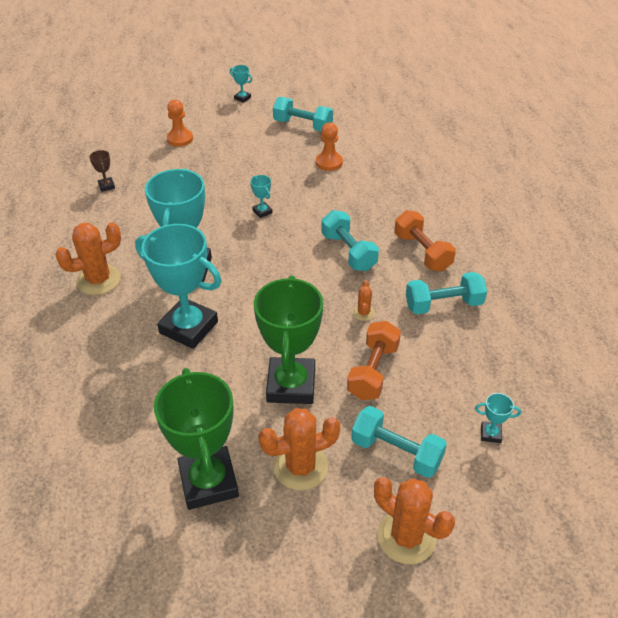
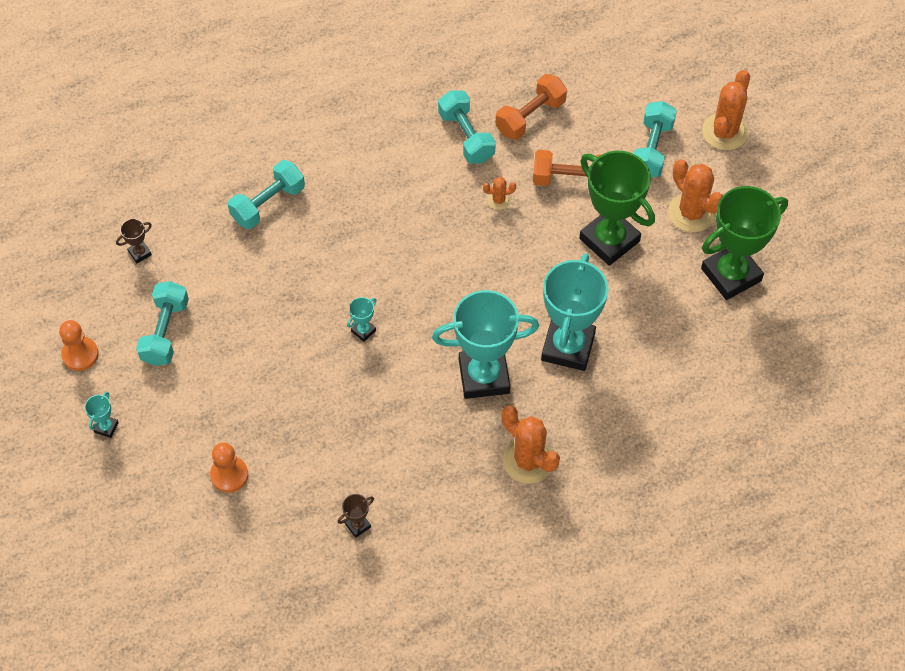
camera: 105 degrees left, 15 degrees up
(291, 385) = (609, 240): green trophy -> green trophy turned 60 degrees clockwise
(329, 162) = (246, 283): orange pawn -> orange pawn (80, 354)
(348, 252) = (411, 230): turquoise dumbbell -> turquoise dumbbell (268, 204)
(372, 121) = (140, 253): none -> brown trophy
(422, 252) = (392, 164): orange dumbbell -> orange dumbbell (530, 117)
(490, 434) = (609, 88): turquoise trophy -> none

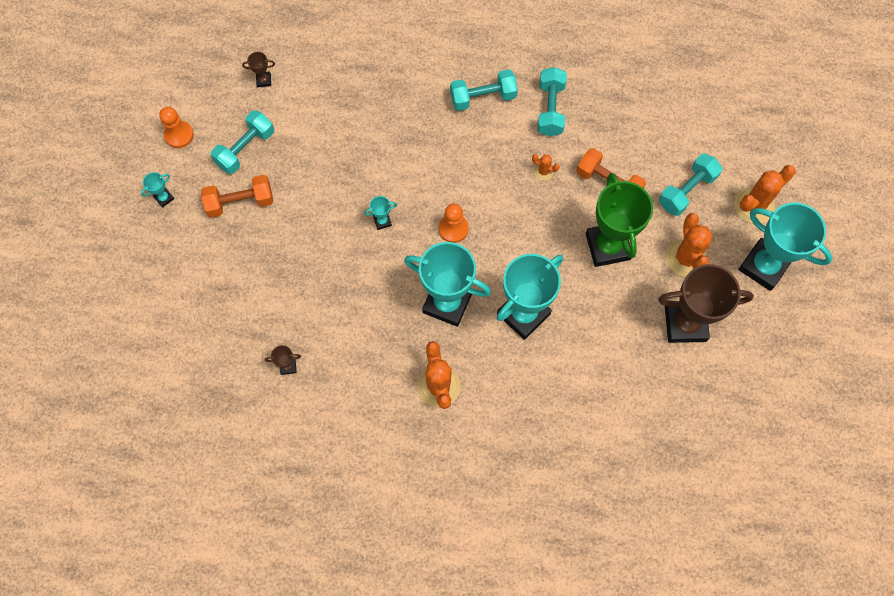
camera: 30 degrees right, 10 degrees up
(229, 475) = (224, 279): orange pawn -> orange pawn (453, 229)
(268, 204) = (374, 89): turquoise dumbbell -> turquoise dumbbell (483, 97)
(530, 117) = (608, 117): orange dumbbell -> orange dumbbell (240, 202)
(731, 274) = (685, 324): green trophy -> brown trophy
(770, 183) = (763, 266): none -> turquoise trophy

